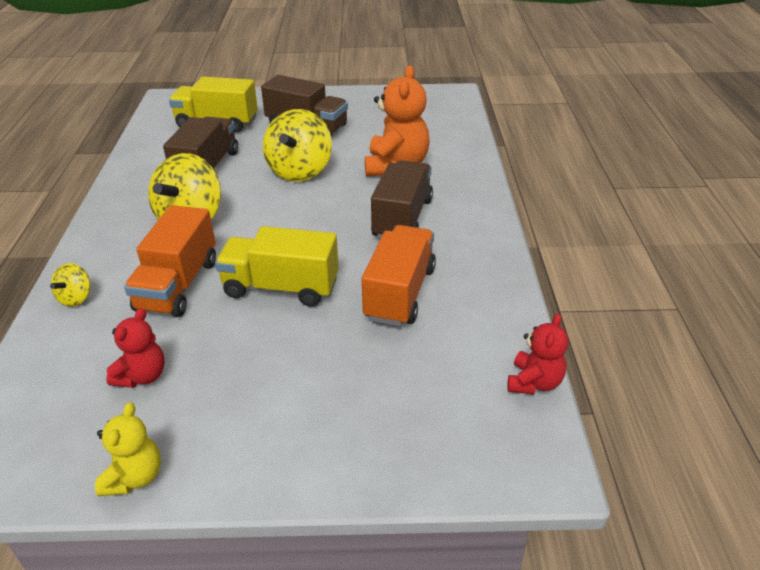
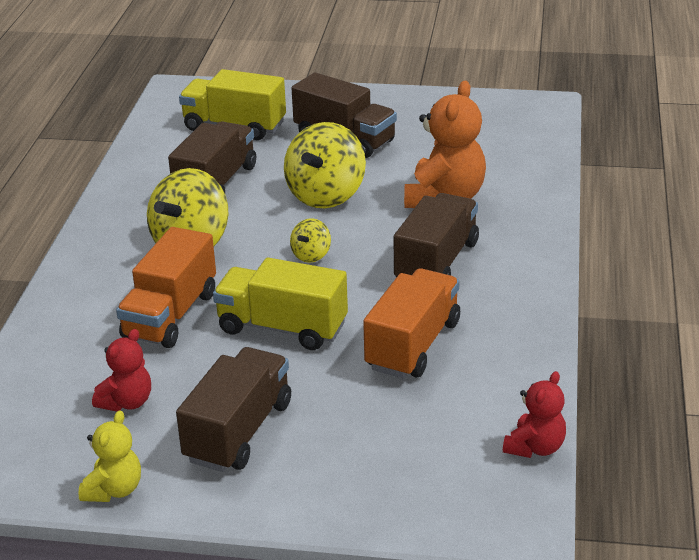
camera: 10 degrees right, 5 degrees down
(76, 298) = (61, 319): yellow spinning top -> yellow spinning top (311, 255)
(255, 396) = (238, 432): none -> brown truck

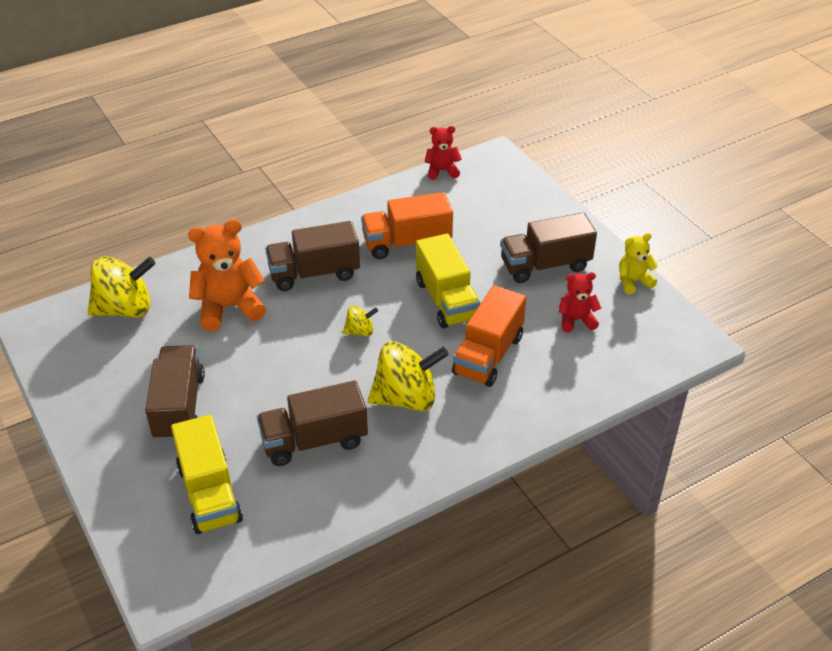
camera: 130 degrees left, 10 degrees up
(170, 315) = (488, 355): orange truck -> orange truck turned 135 degrees clockwise
(326, 195) = (277, 368): yellow spinning top -> yellow spinning top (125, 309)

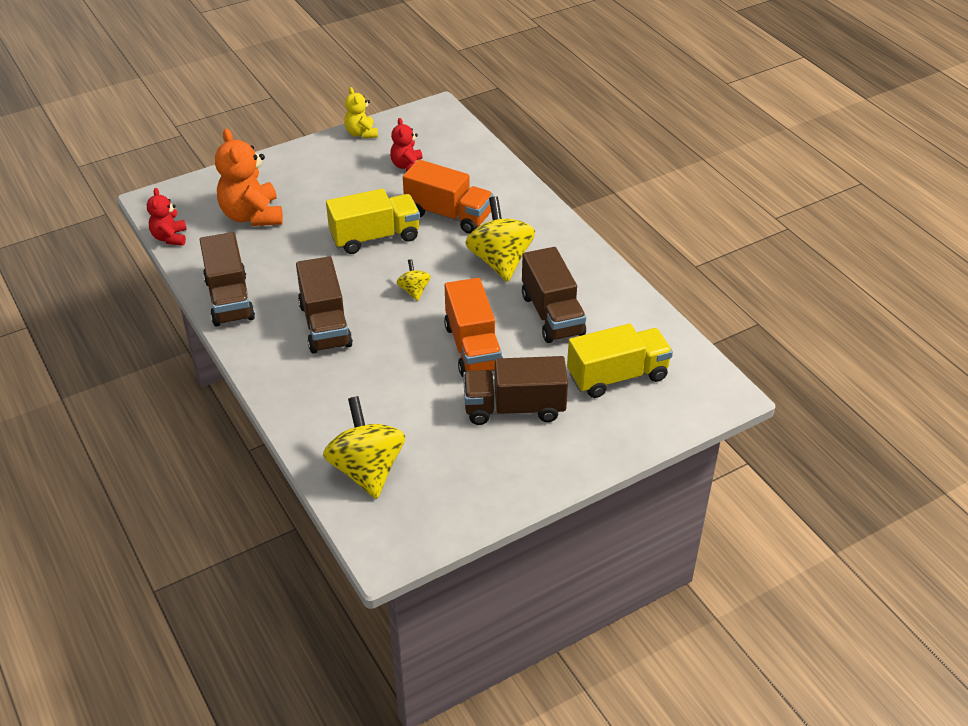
camera: 90 degrees left, 0 degrees up
(229, 307) = (372, 385): orange teddy bear -> orange teddy bear (252, 216)
(407, 243) = (286, 262): orange truck -> orange truck (473, 347)
(545, 265) = (333, 178): brown truck -> brown truck (229, 299)

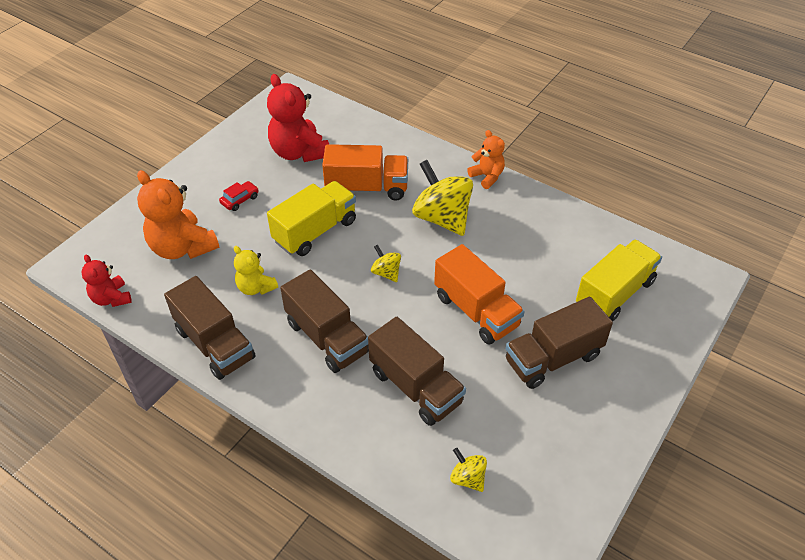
camera: 25 degrees left, 5 degrees up
(327, 191) = (240, 200): none -> red car
(361, 133) = (236, 133): yellow teddy bear -> yellow teddy bear (256, 287)
(367, 470) = (467, 478): yellow spinning top -> yellow spinning top, size x0.48
(407, 166) = (299, 152): red teddy bear -> red teddy bear, size x1.76
(552, 315) = (521, 254): brown truck -> brown truck (415, 387)
(572, 238) = (487, 176): none -> orange teddy bear

